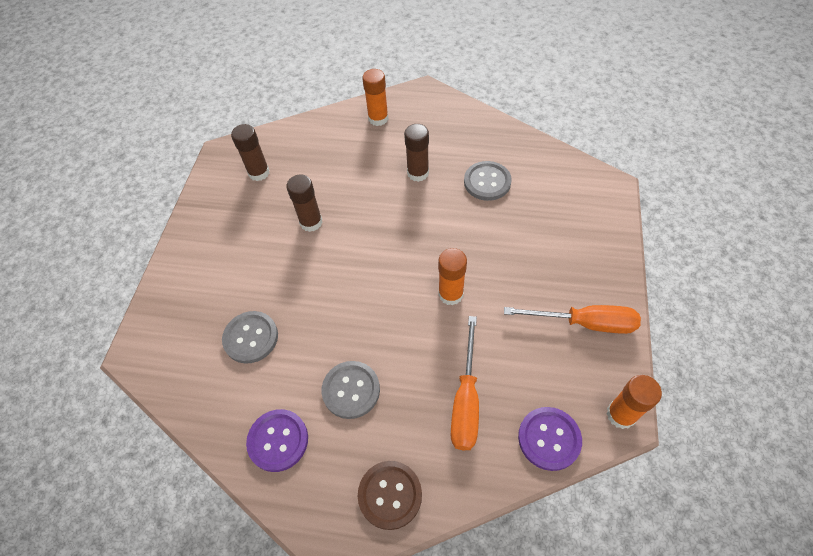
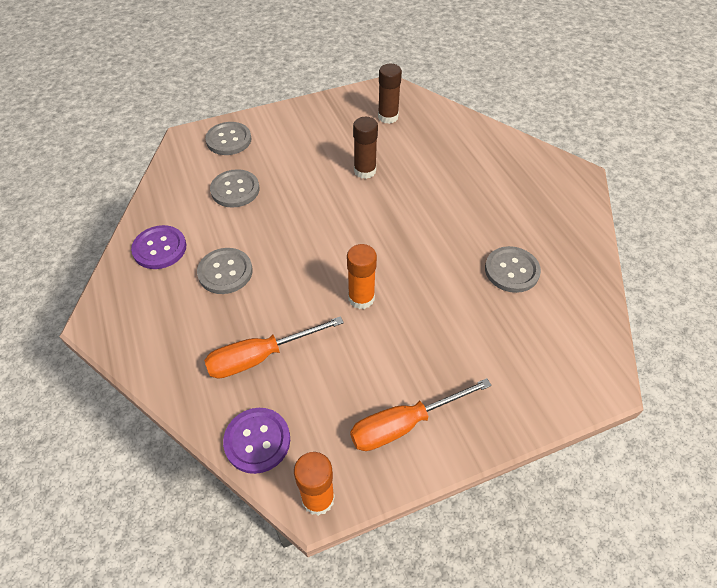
camera: 55 degrees right, 5 degrees down
(175, 314) = (229, 140): none -> grey button
(378, 118) = (513, 159): orange glue stick -> none
(390, 495) = (148, 340): brown button -> none
(418, 173) = (476, 214): brown glue stick -> none
(585, 323) = (404, 424): orange screwdriver -> orange screwdriver turned 90 degrees clockwise

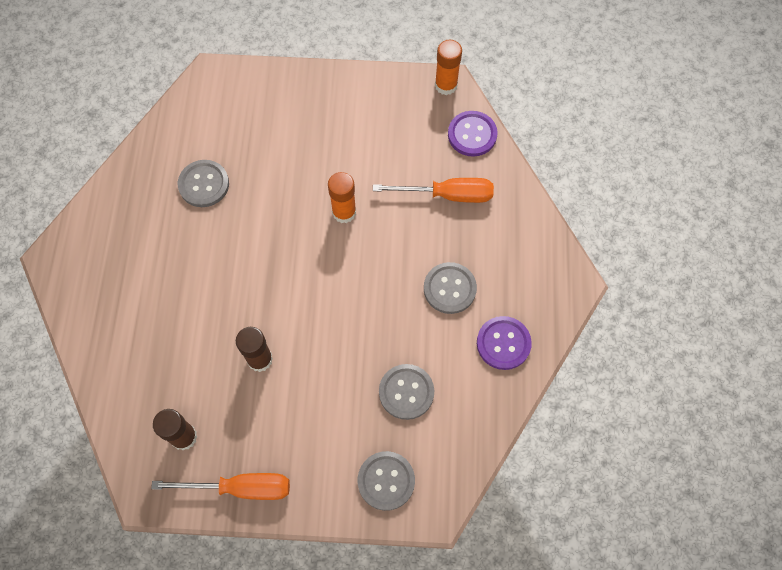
camera: 155 degrees left, 15 degrees up
(404, 424) = (366, 105): orange screwdriver -> orange screwdriver (240, 488)

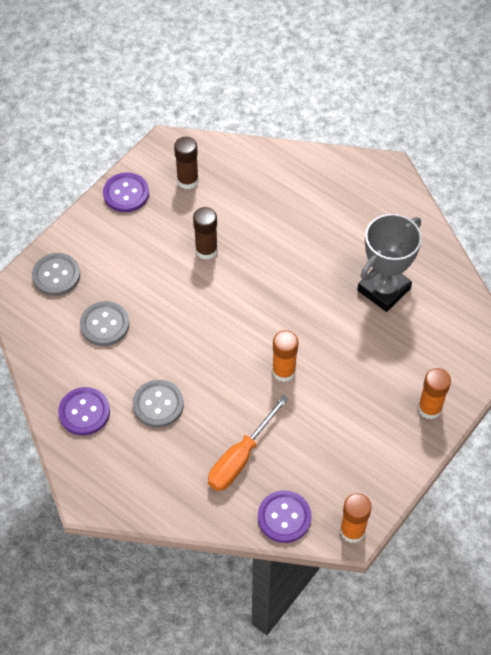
camera: 125 degrees right, 10 degrees down
(204, 184) = (383, 289): grey button -> grey trophy
(240, 488) = (126, 193): orange screwdriver -> purple button
(301, 90) = (429, 408): none -> orange glue stick

